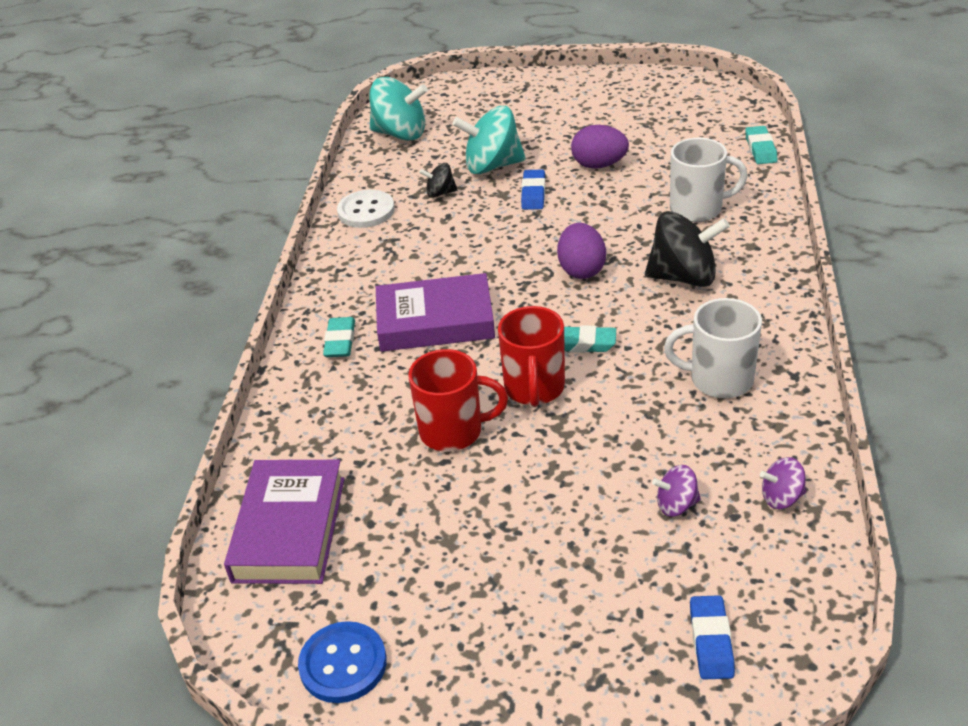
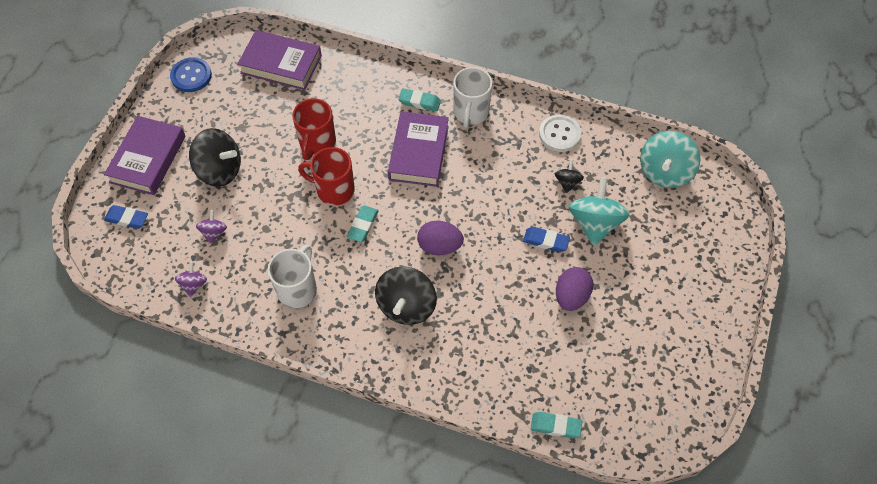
camera: 100 degrees right, 20 degrees up
(551, 539) = (219, 170): none -> black spinning top
(568, 660) = (148, 159): none -> purple book
(698, 209) = (485, 345): white mug -> white mug (471, 112)

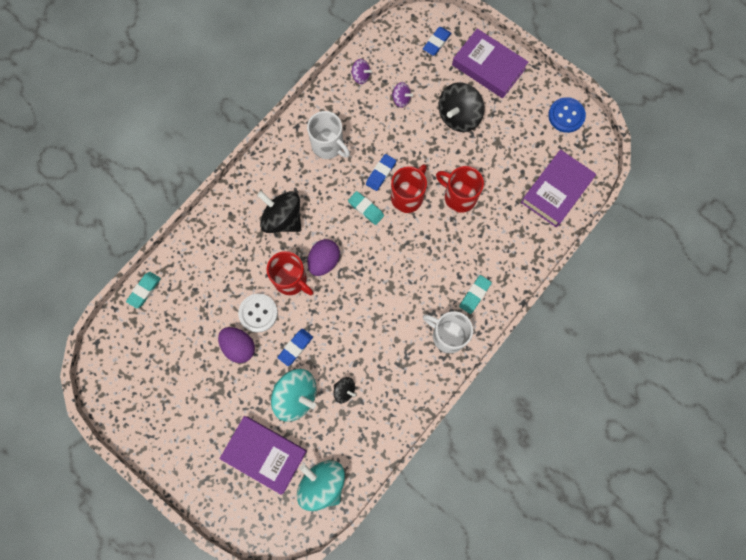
camera: 110 degrees right, 15 degrees up
(315, 224) = (381, 173): none -> blue eraser
(419, 153) = (420, 276): purple book -> purple book (264, 454)
(475, 271) = (291, 280): none -> red mug
(559, 134) = (396, 406): white button -> white button (258, 313)

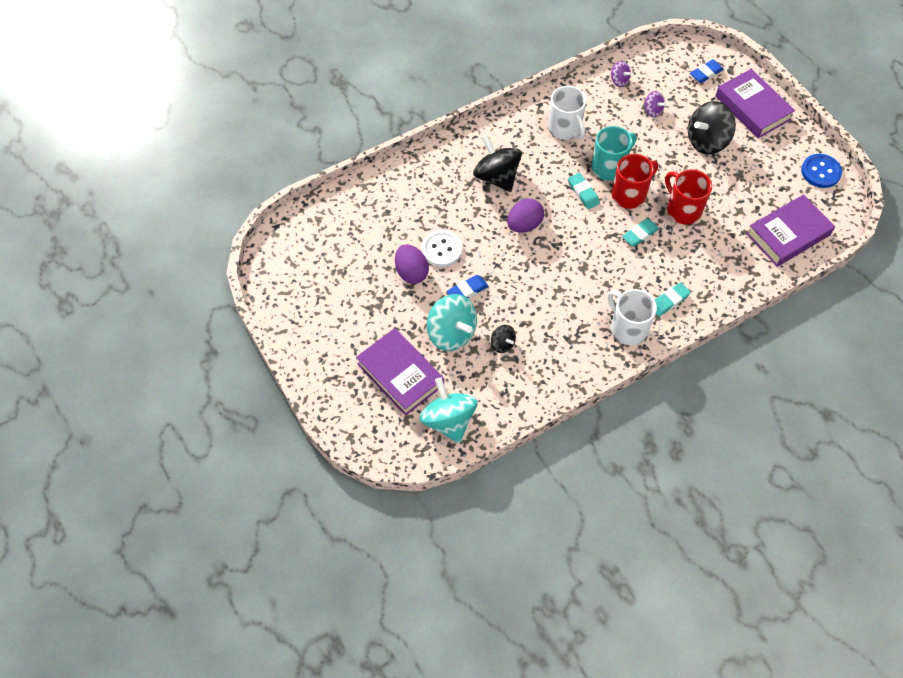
camera: 20 degrees right, 15 degrees down
(144, 290) = (339, 197): turquoise eraser -> turquoise eraser (640, 234)
(291, 280) = (485, 231): red mug -> none
(381, 173) = (609, 167): blue eraser -> turquoise mug

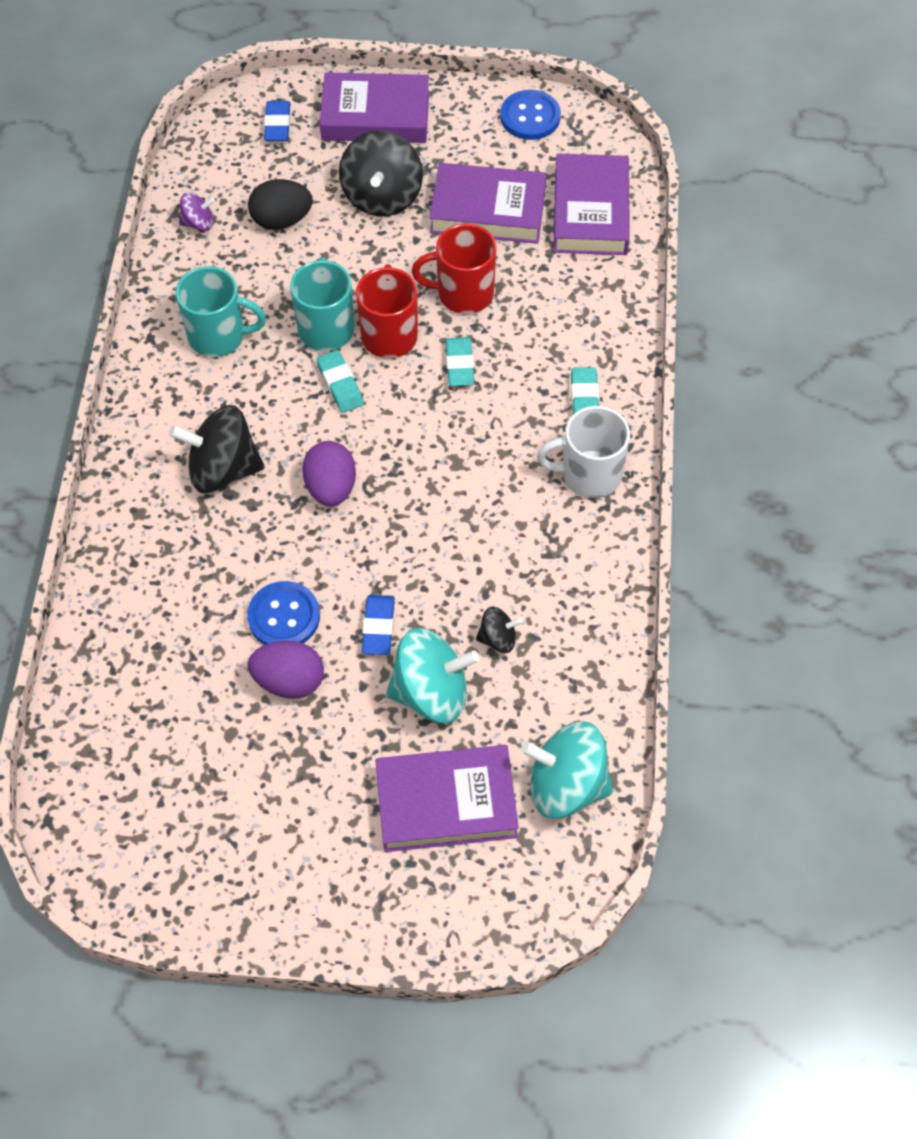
camera: 55 degrees left, 0 degrees up
(441, 249) = (284, 616): white button -> blue button
(565, 129) = (219, 336): white mug -> turquoise mug
(583, 193) = (340, 384): turquoise eraser -> turquoise eraser turned 60 degrees clockwise
(652, 111) = (281, 220): purple spinning top -> black egg
(743, 190) = (488, 210): none -> purple book

